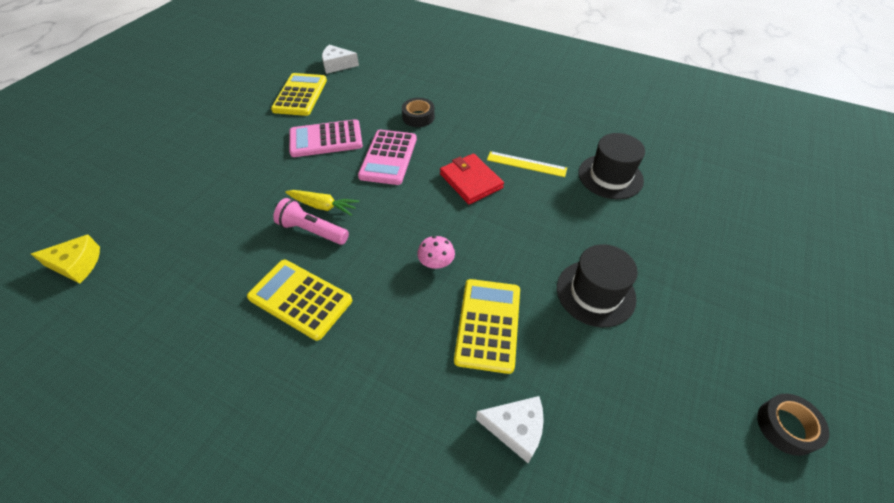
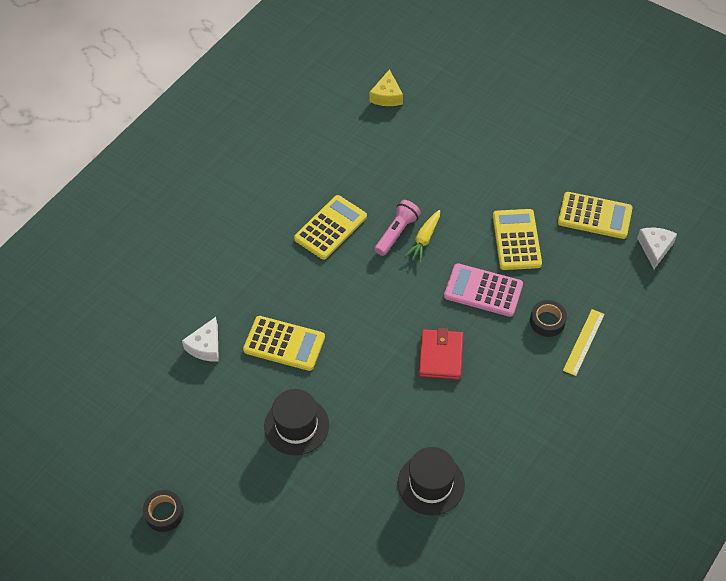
camera: 100 degrees right, 5 degrees up
(326, 139) = (516, 240): pink calculator -> yellow calculator
(436, 262) = (348, 317): pink mushroom -> none
(471, 181) = (441, 356): red wallet -> red wallet turned 60 degrees counterclockwise
(526, 164) = (459, 409): yellow ruler -> yellow ruler (584, 342)

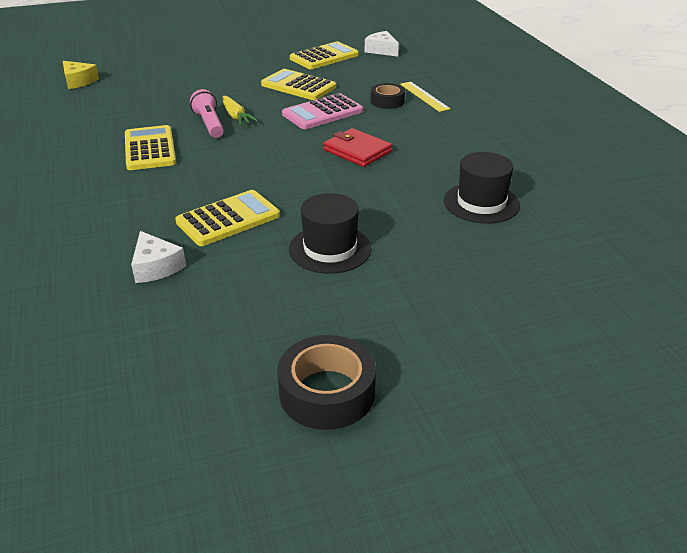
camera: 55 degrees left, 20 degrees down
(164, 513) = (327, 392): black tape -> black tape, size x1.59

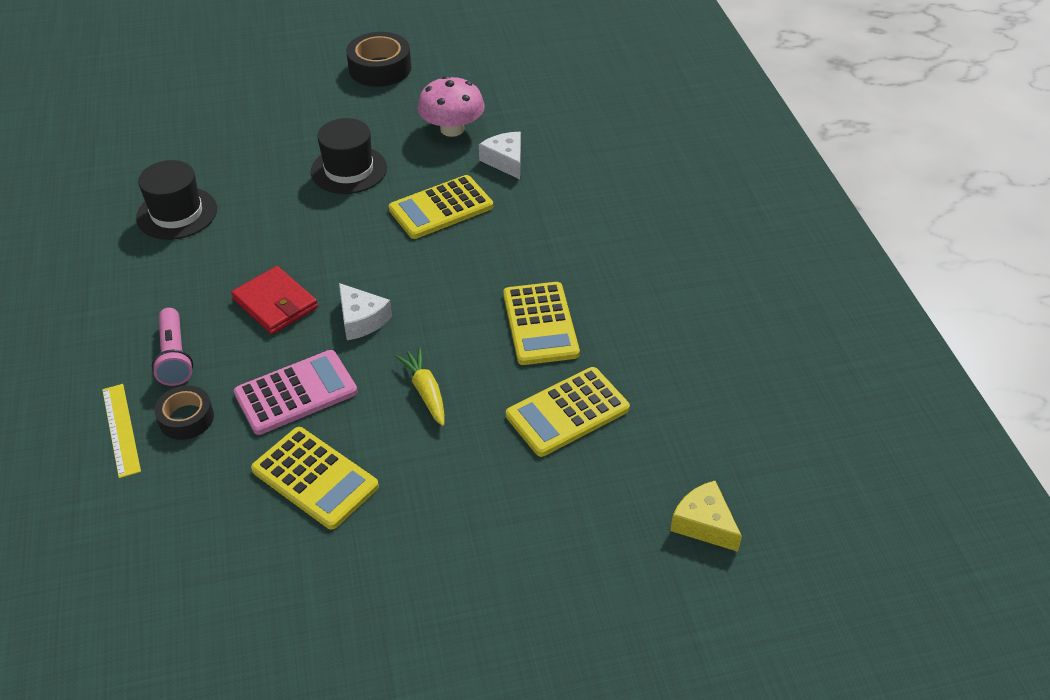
camera: 175 degrees left, 10 degrees up
(209, 124) = (464, 374): pink flashlight -> pink flashlight (174, 357)
(216, 301) = (452, 129): none -> pink mushroom
(324, 57) = (238, 596): yellow calculator -> yellow calculator (567, 412)
(381, 50) = (110, 620): white cheese -> white cheese (361, 320)

